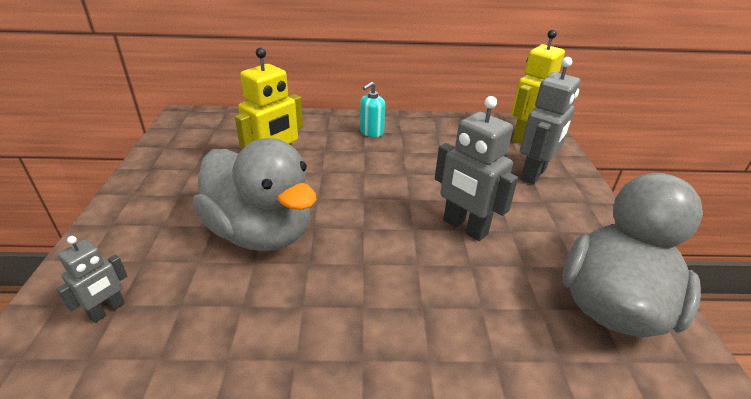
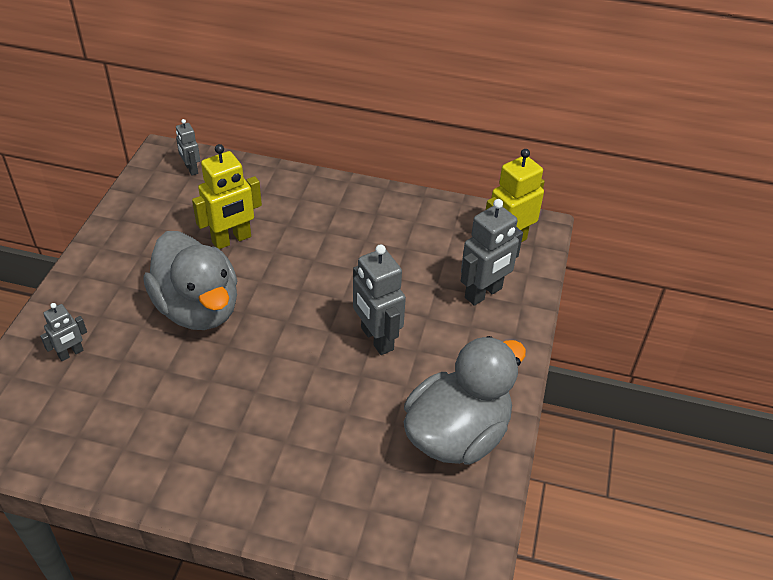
camera: 15 degrees right, 10 degrees up
(215, 123) = (191, 169): none -> grey robot
(371, 132) = (345, 208): turquoise soap dispenser -> none

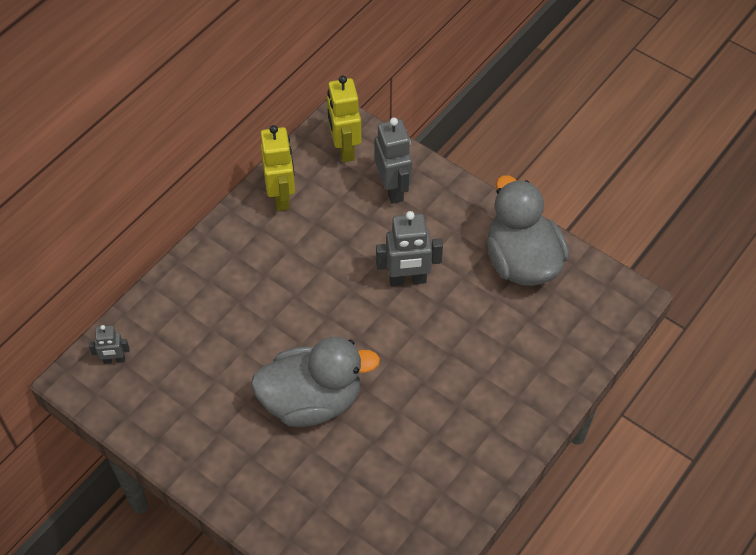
camera: 65 degrees left, 10 degrees up
(71, 353) = (320, 514): grey robot -> none
(232, 240) = (236, 351): yellow robot -> yellow robot (281, 196)

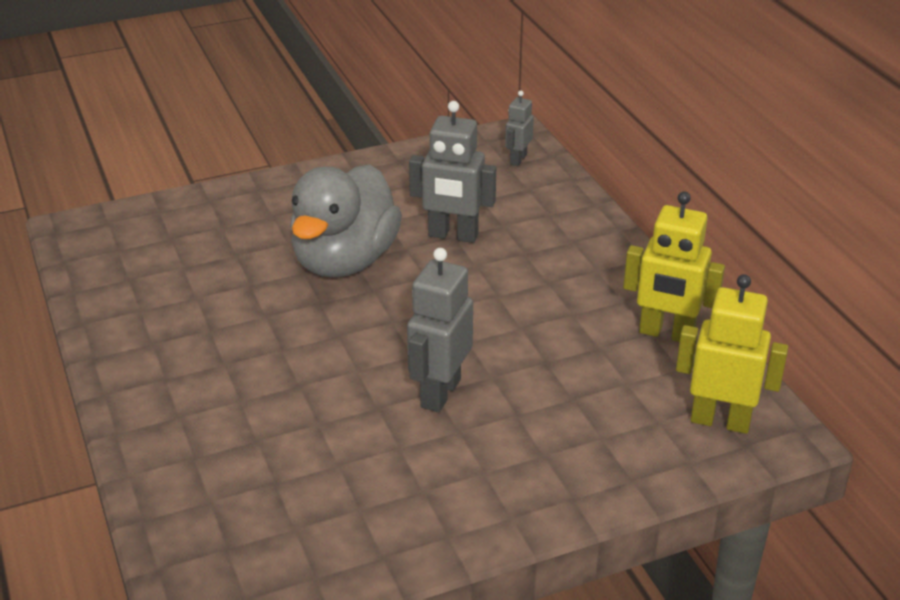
camera: 120 degrees right, 20 degrees down
(393, 189) = (608, 440): grey robot -> grey robot (453, 235)
(521, 261) = (372, 519): grey duck -> none

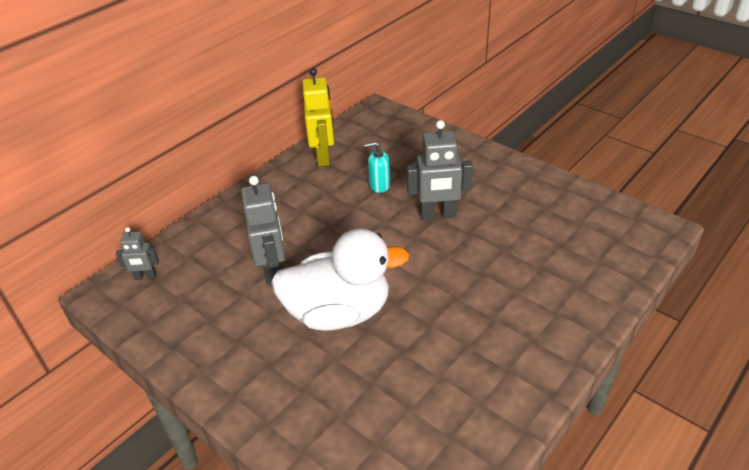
camera: 115 degrees left, 5 degrees up
(344, 261) = (338, 312): grey duck -> white duck
(551, 363) = (379, 185): none -> turquoise soap dispenser
(720, 421) = (381, 126): yellow robot -> none

